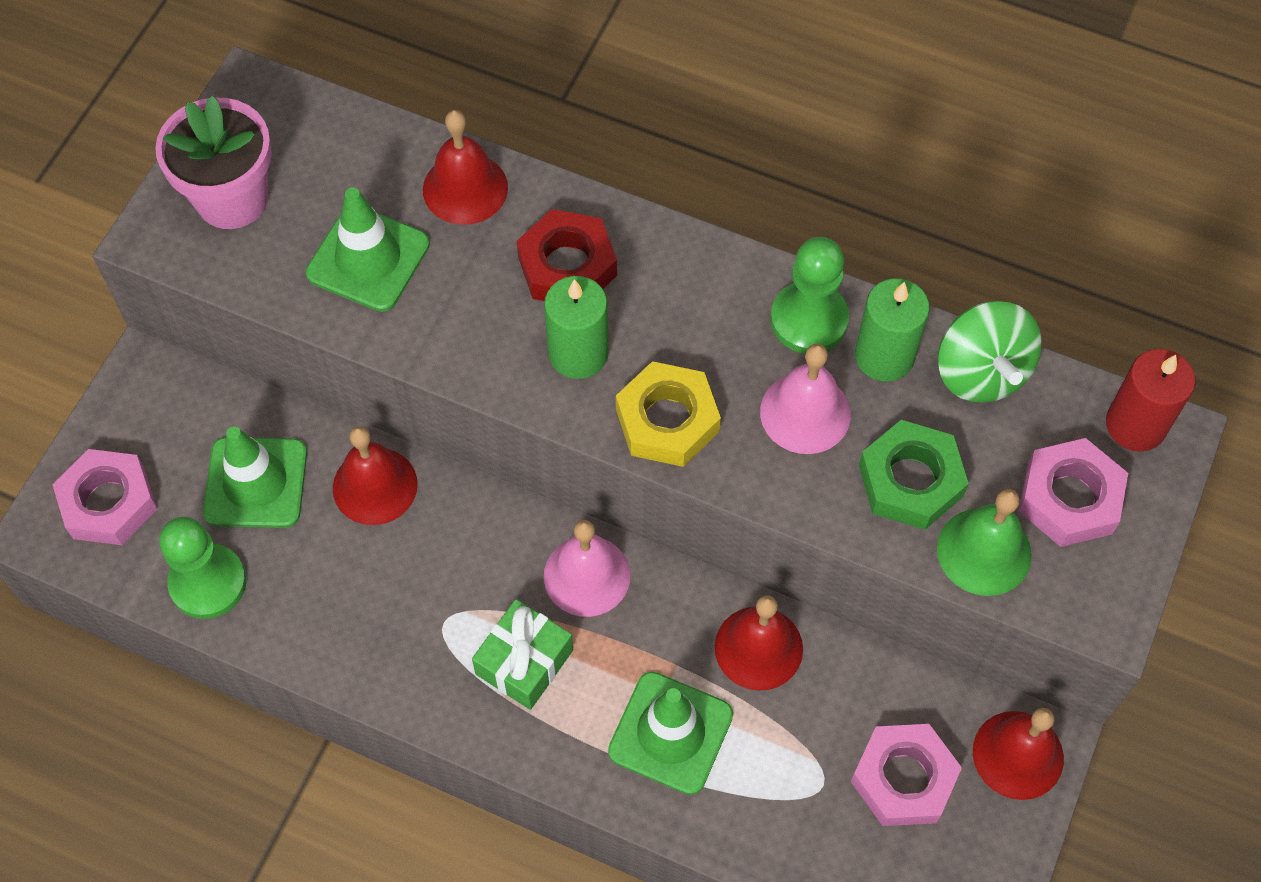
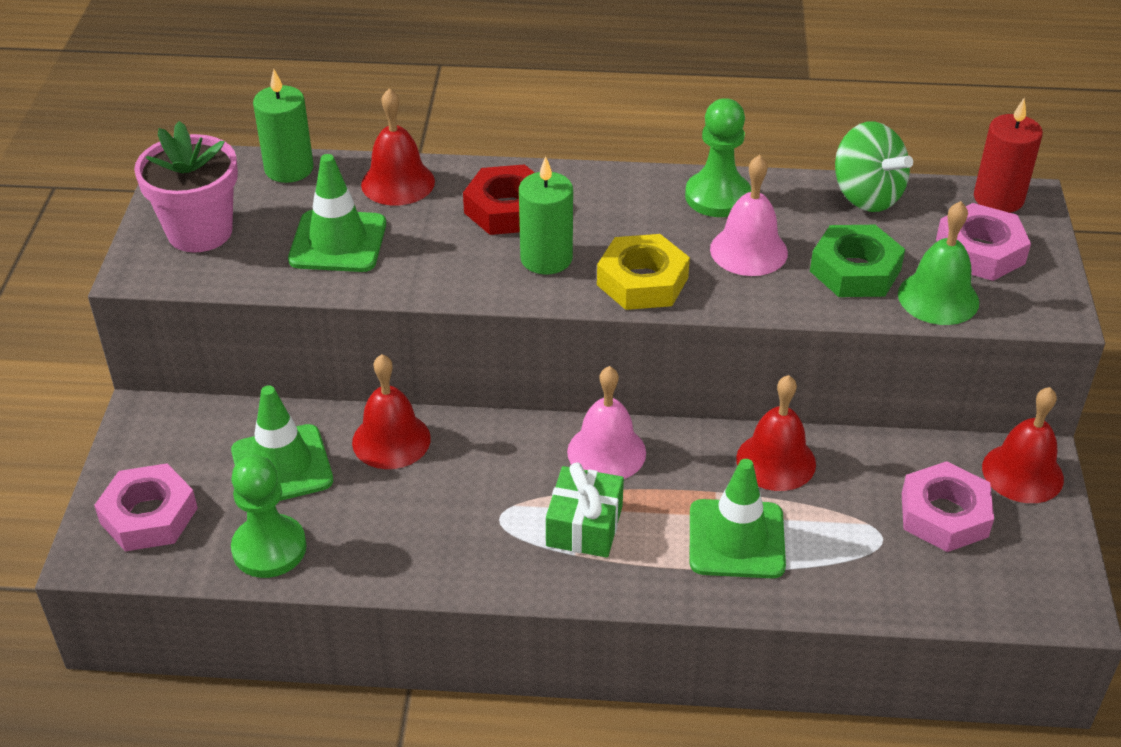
camera: 20 degrees left, 20 degrees down
(884, 356) = (788, 204): green candle -> green candle (289, 169)

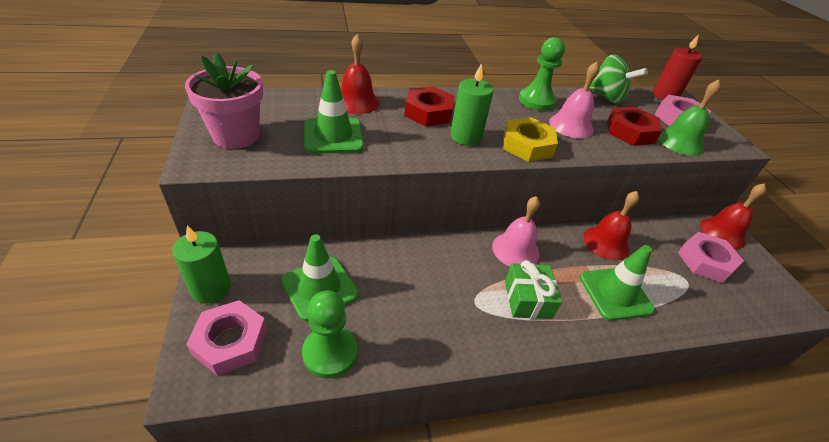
camera: 20 degrees left, 0 degrees up
(289, 169) = (285, 97): green candle -> green candle (211, 288)
(391, 440) = (386, 260): red bell -> none
(855, 270) = (630, 131): green nut -> red nut

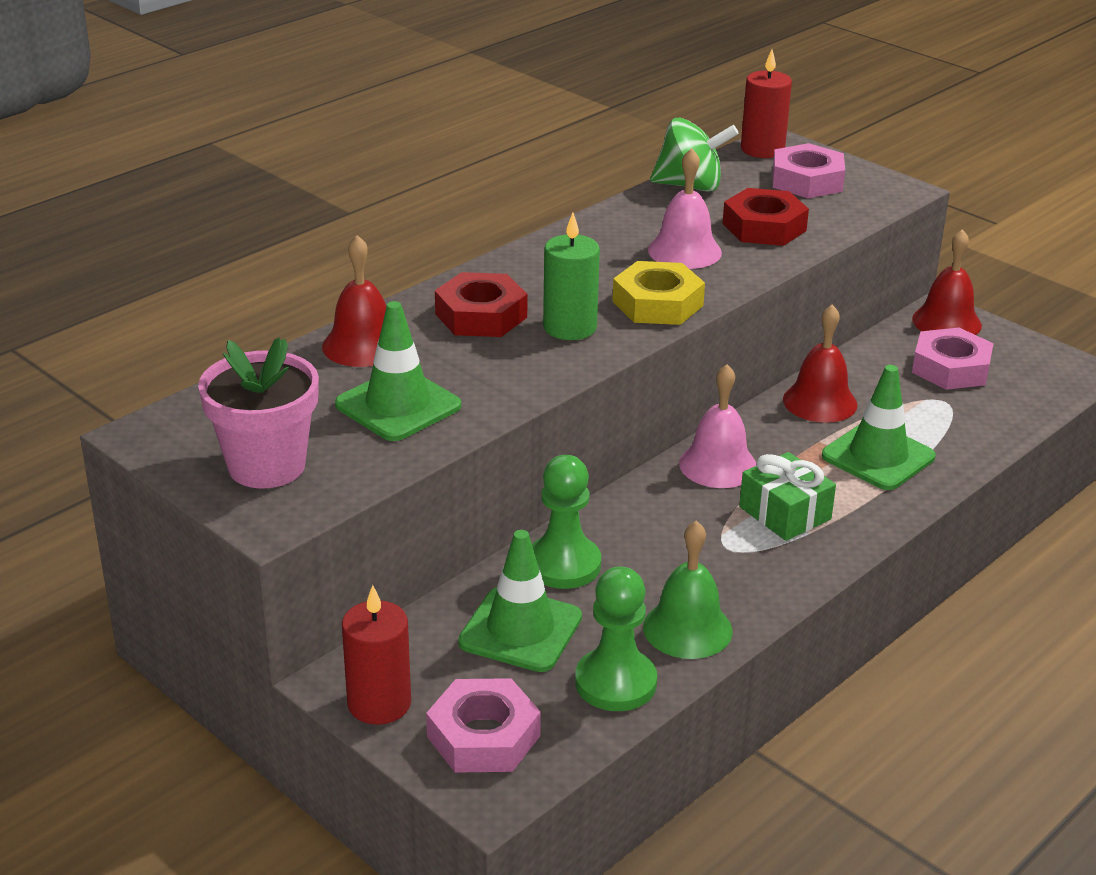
camera: 30 degrees left, 10 degrees down
(211, 288) = (379, 703): green candle -> red candle
(536, 101) = (604, 233): green pawn -> green pawn (563, 565)
(680, 142) = (834, 215): green bell -> green bell (687, 629)

